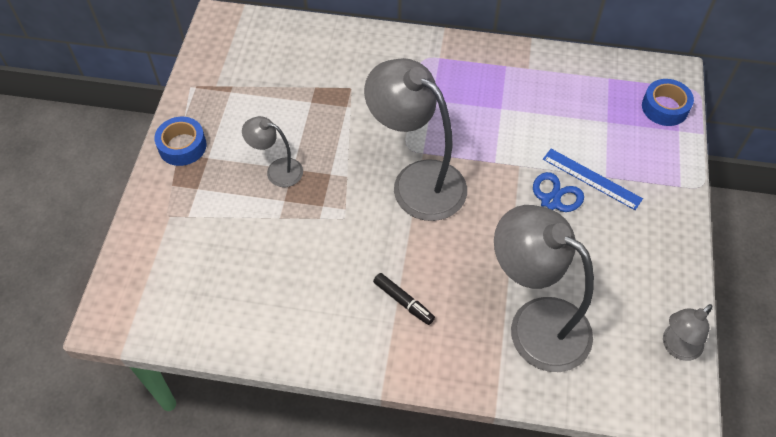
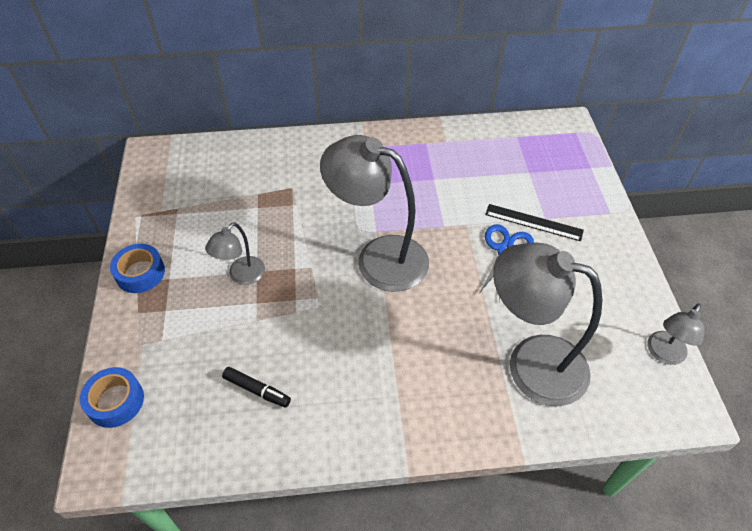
camera: 15 degrees left, 5 degrees down
(277, 170) = (242, 276): grey lamp -> grey lamp turned 60 degrees counterclockwise
(403, 301) = (401, 372): black marker -> black marker (257, 390)
(592, 179) = (533, 222): blue ruler -> black ruler
(665, 107) = (572, 151): blue tape -> blue tape (115, 401)

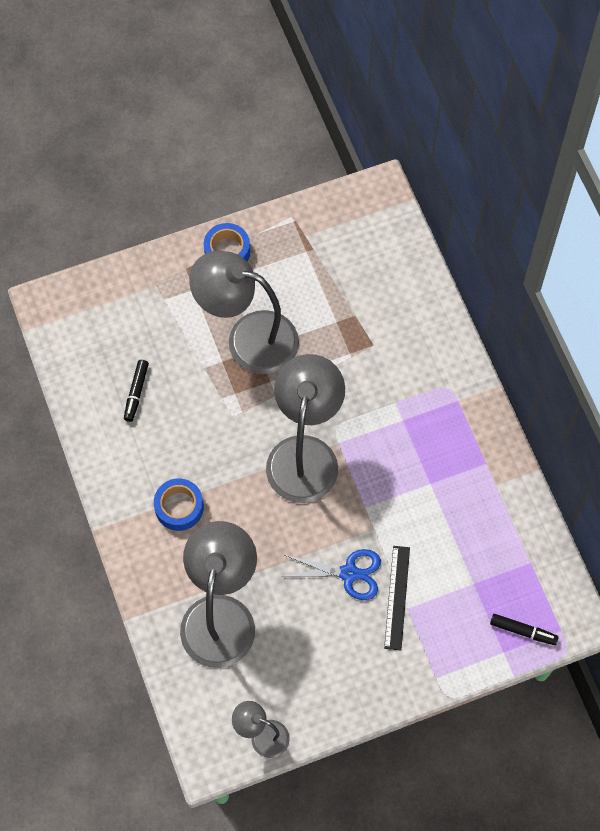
camera: 75 degrees right, 15 degrees up
(115, 401) = (100, 290): blue tape -> blue tape (179, 507)
(242, 276) = (248, 338): grey lamp -> grey lamp, size x2.01
(574, 153) = (523, 631): none -> black marker

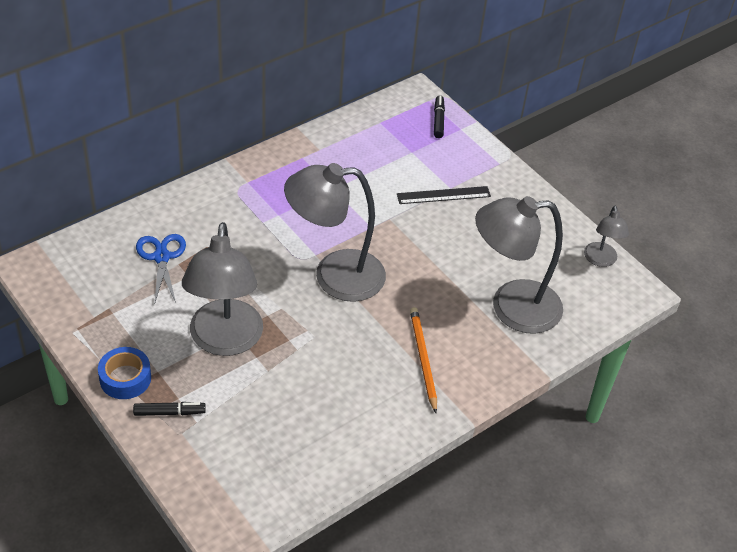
camera: 110 degrees left, 20 degrees down
(136, 392) = (313, 422): black marker -> black marker (169, 412)
(179, 507) = (423, 359): blue tape -> orange pencil
(349, 573) = (436, 228): blue scissors -> blue scissors (161, 257)

